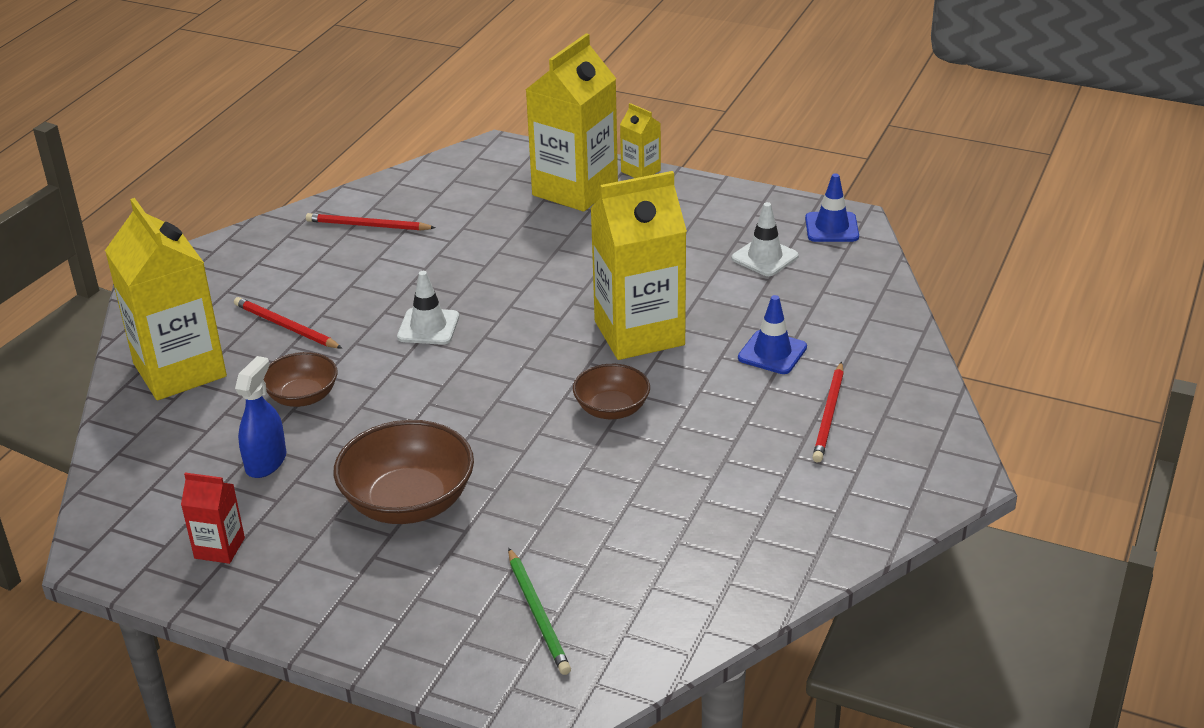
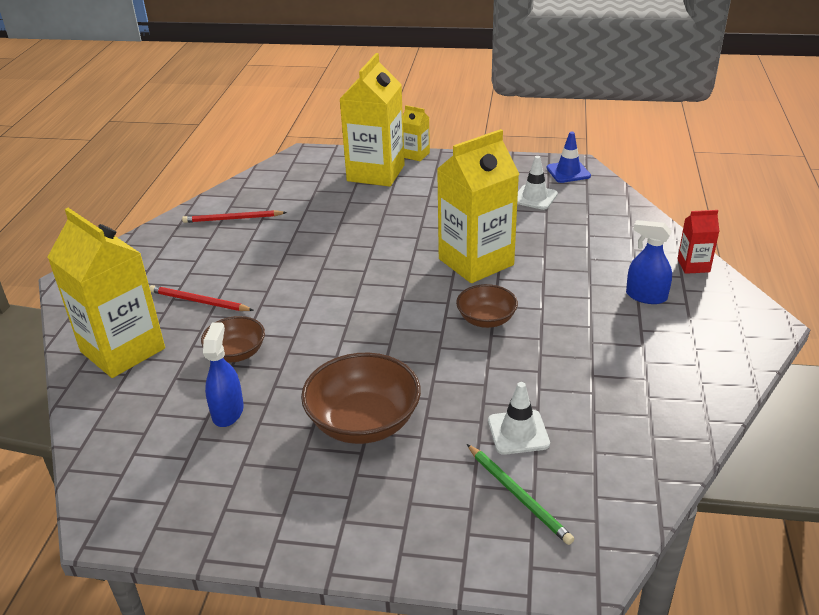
camera: 15 degrees left, 0 degrees up
(219, 548) = (217, 495): red carton -> red carton (693, 266)
(428, 327) = (314, 283): white traffic cone -> white traffic cone (518, 432)
(772, 353) = (579, 260): blue traffic cone -> none
(829, 415) = (646, 296): red pencil -> blue spray bottle

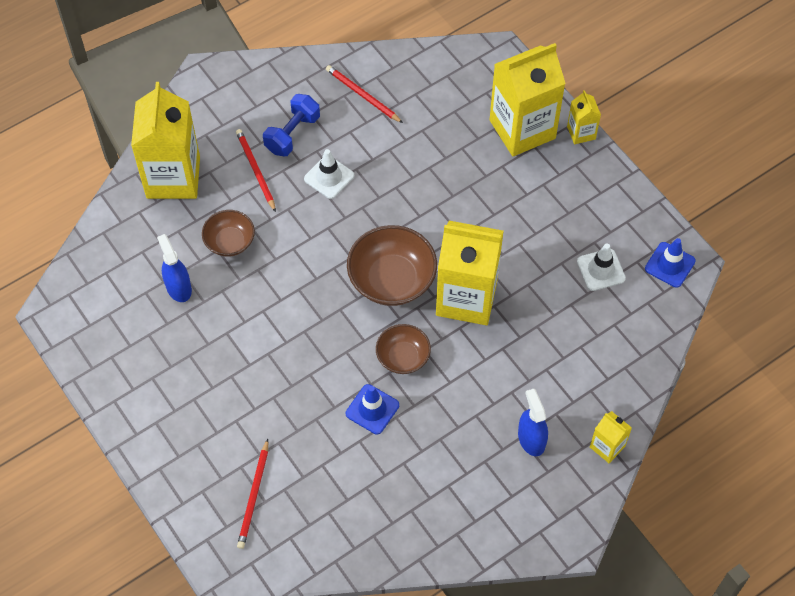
camera: 45 degrees right, 25 degrees up
(203, 266) = (292, 134): none -> blue dumbbell
(228, 412) = (178, 287): blue spray bottle -> blue spray bottle turned 75 degrees counterclockwise
(363, 422) = (237, 367): brown bowl -> brown bowl (392, 279)
(515, 363) = (372, 409): none -> blue traffic cone
(518, 432) = (307, 458): white traffic cone -> white traffic cone (329, 177)
(518, 495) = (254, 496): green pencil -> red pencil
(693, 266) = (607, 447): red carton -> yellow carton

